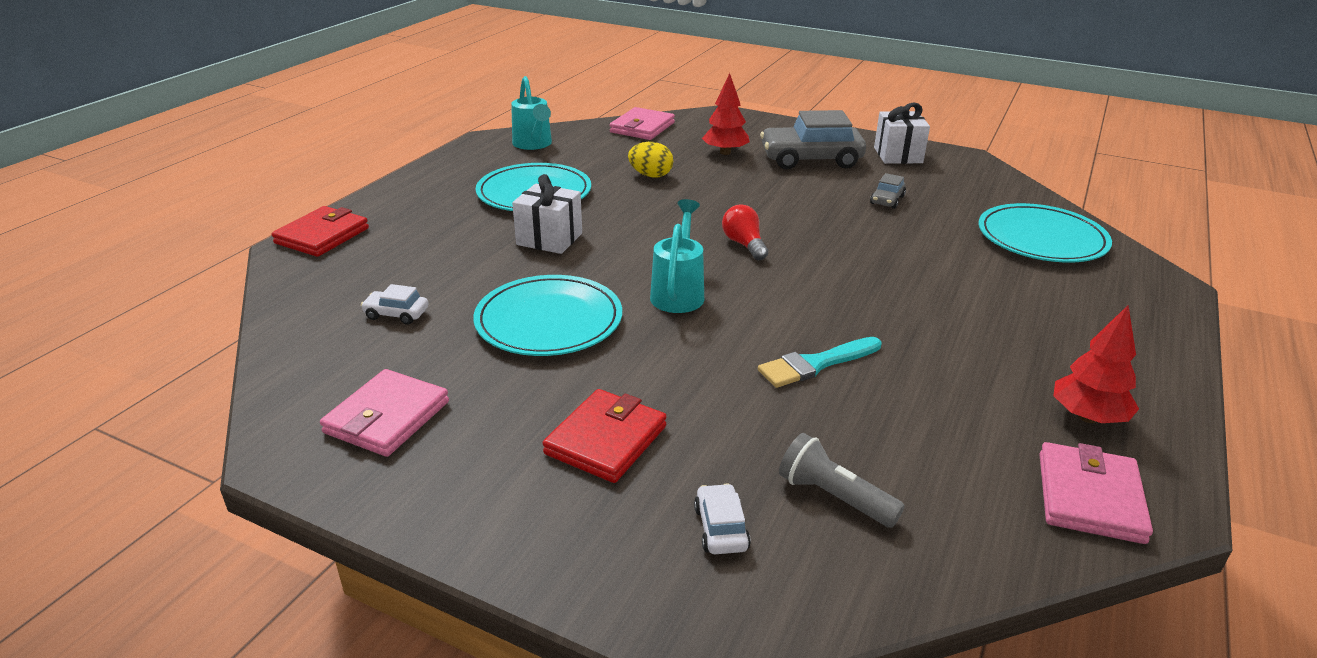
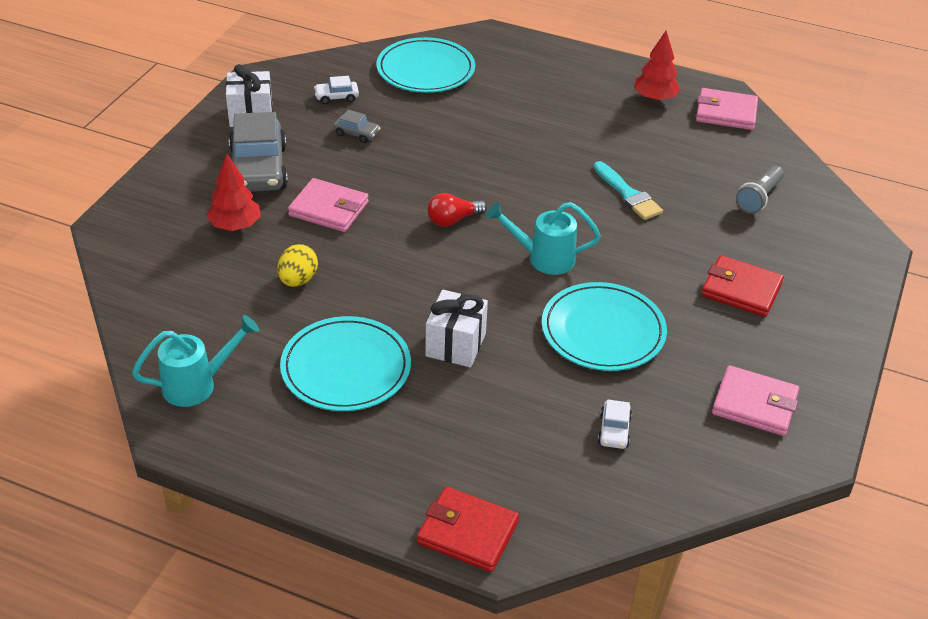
camera: 95 degrees left, 10 degrees up
(642, 127) = (148, 291): pink wallet -> pink wallet (329, 209)
(721, 528) = (800, 241): white car -> white car (336, 97)

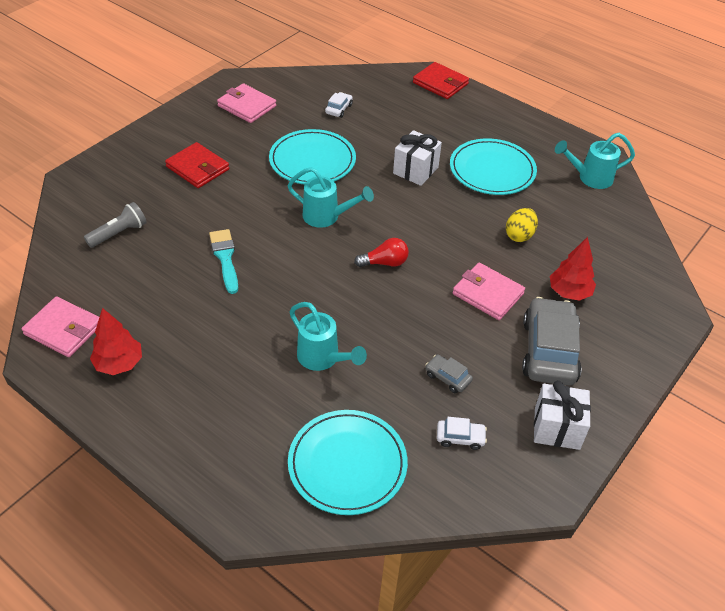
camera: 165 degrees left, 5 degrees up
(478, 129) = (323, 359): none -> turquoise watering can

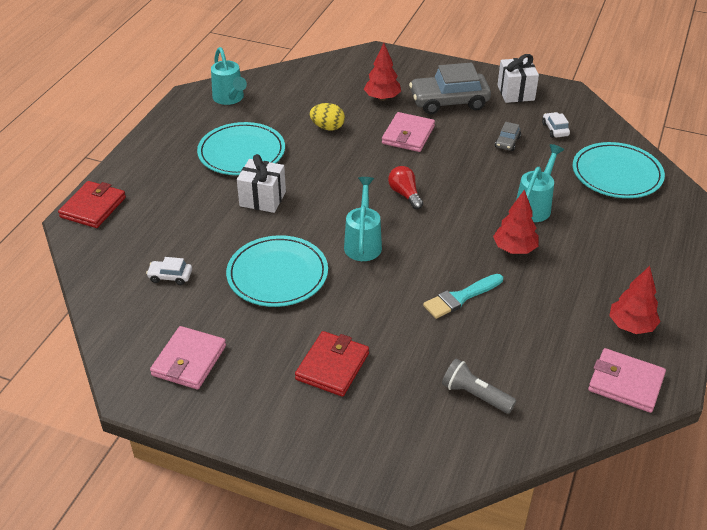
camera: 105 degrees left, 5 degrees down
(63, 329) = (625, 383): pink wallet -> pink wallet turned 75 degrees counterclockwise
(266, 317) = (514, 249): none -> red tree

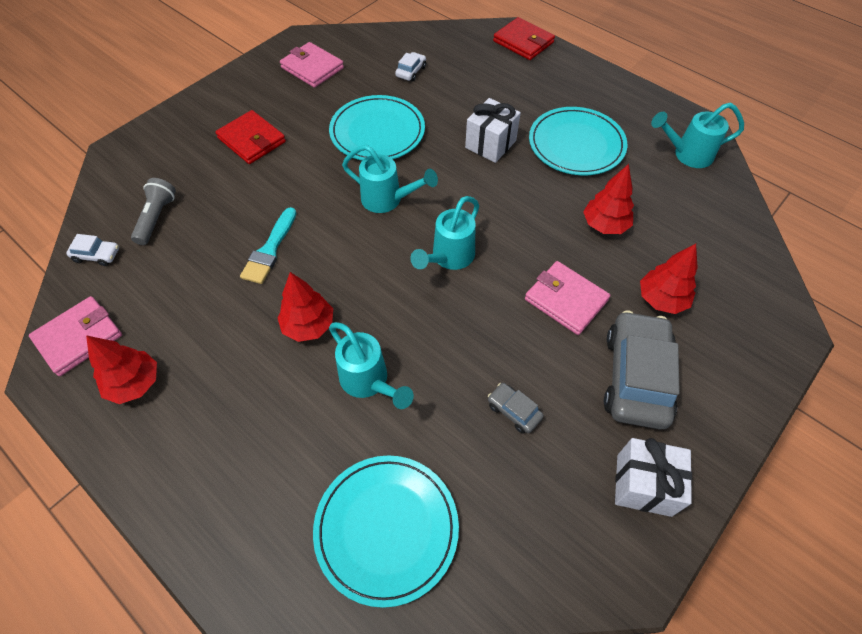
camera: 110 degrees right, 15 degrees up
(327, 127) = (605, 225): yellow egg -> red tree
(405, 194) = (449, 258): red light bulb -> turquoise watering can
(460, 297) = (270, 250): turquoise brush -> turquoise brush turned 150 degrees counterclockwise
(475, 395) = (157, 218): grey flashlight -> grey flashlight turned 45 degrees counterclockwise
(555, 129) = (525, 495): white car -> white car (97, 255)

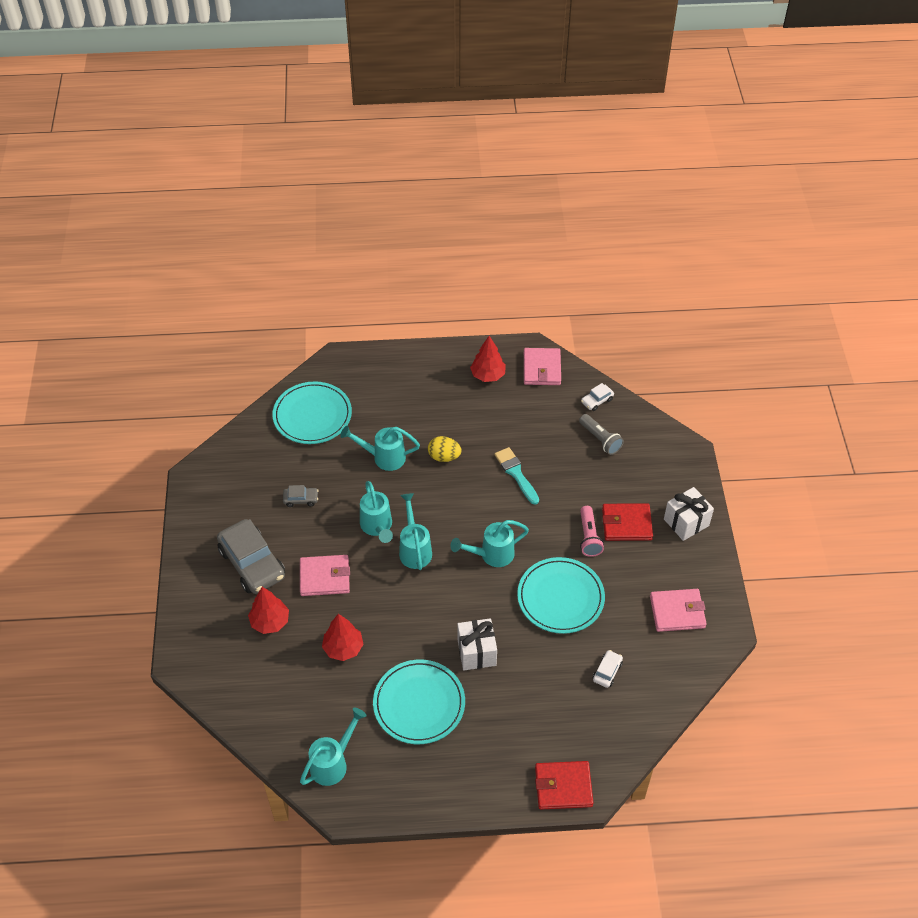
camera: 135 degrees right, 5 degrees down
(293, 153) = (589, 537): none -> pink flashlight
(308, 326) = (444, 457): red tree -> yellow egg
(411, 71) = (607, 671): white car -> white car turned 135 degrees counterclockwise
(462, 307) = (377, 527): none -> turquoise watering can
(643, 485) = (212, 515): white gift -> white gift (686, 522)

